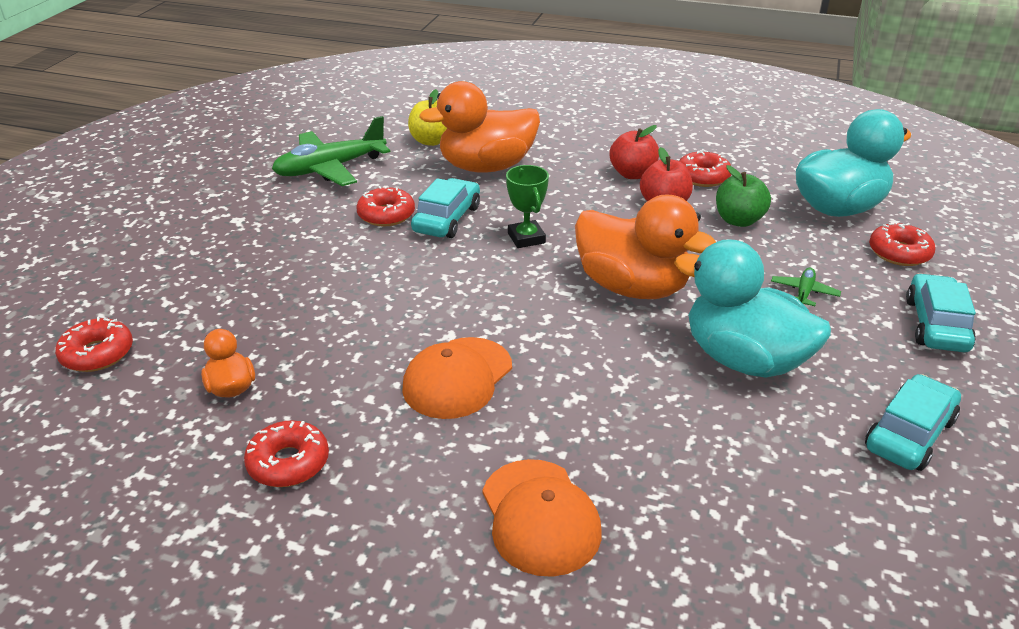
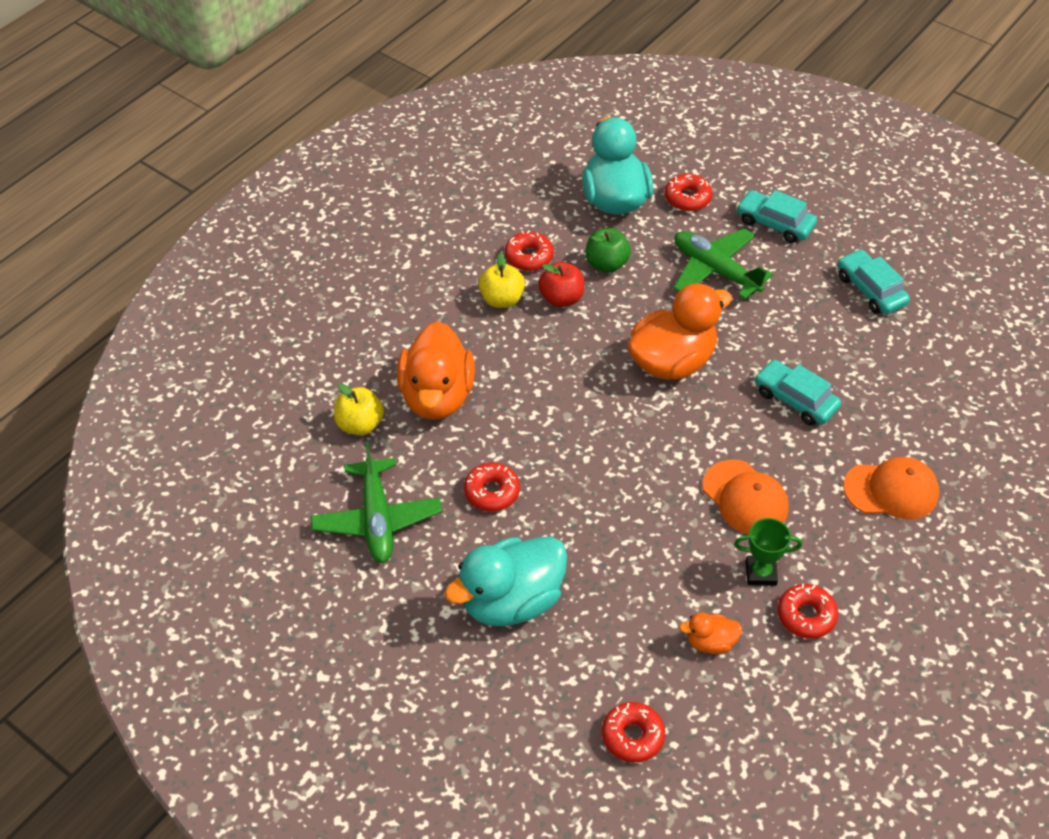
camera: 70 degrees left, 15 degrees up
(447, 219) = (519, 449): turquoise car -> turquoise car (795, 399)
(526, 238) = (575, 404): green trophy -> green trophy (760, 573)
(633, 174) = (502, 299): red apple -> yellow apple
(744, 360) = (777, 334): turquoise duck -> turquoise duck (511, 601)
(804, 292) = (715, 270): green plane -> green plane, size x2.21

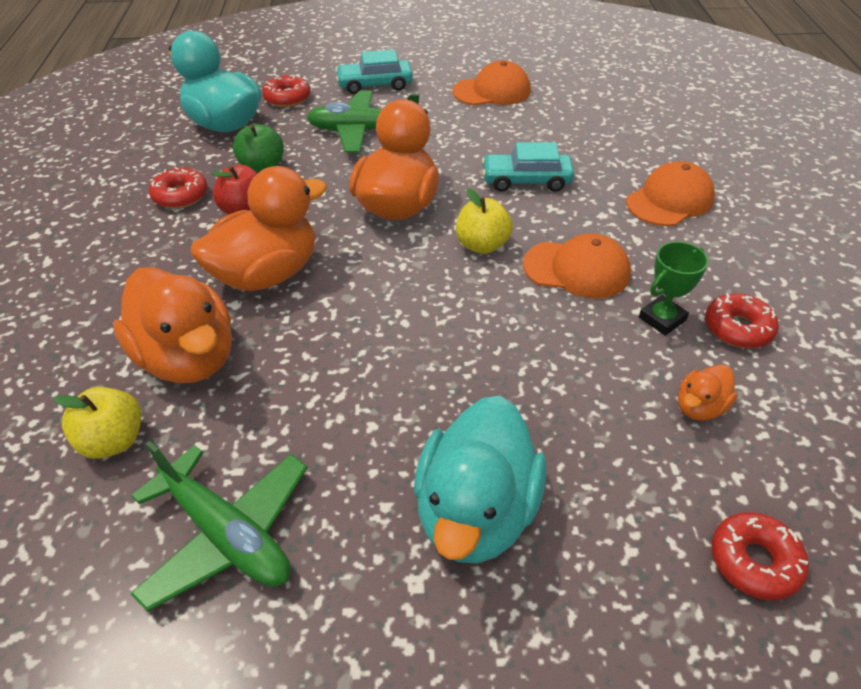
camera: 40 degrees left, 5 degrees down
(492, 492) = (340, 413): red donut -> none
(502, 299) = (184, 239): yellow apple -> yellow apple (482, 245)
(532, 363) = (267, 274): none -> orange duck
(870, 290) = (492, 91): turquoise car -> orange cap

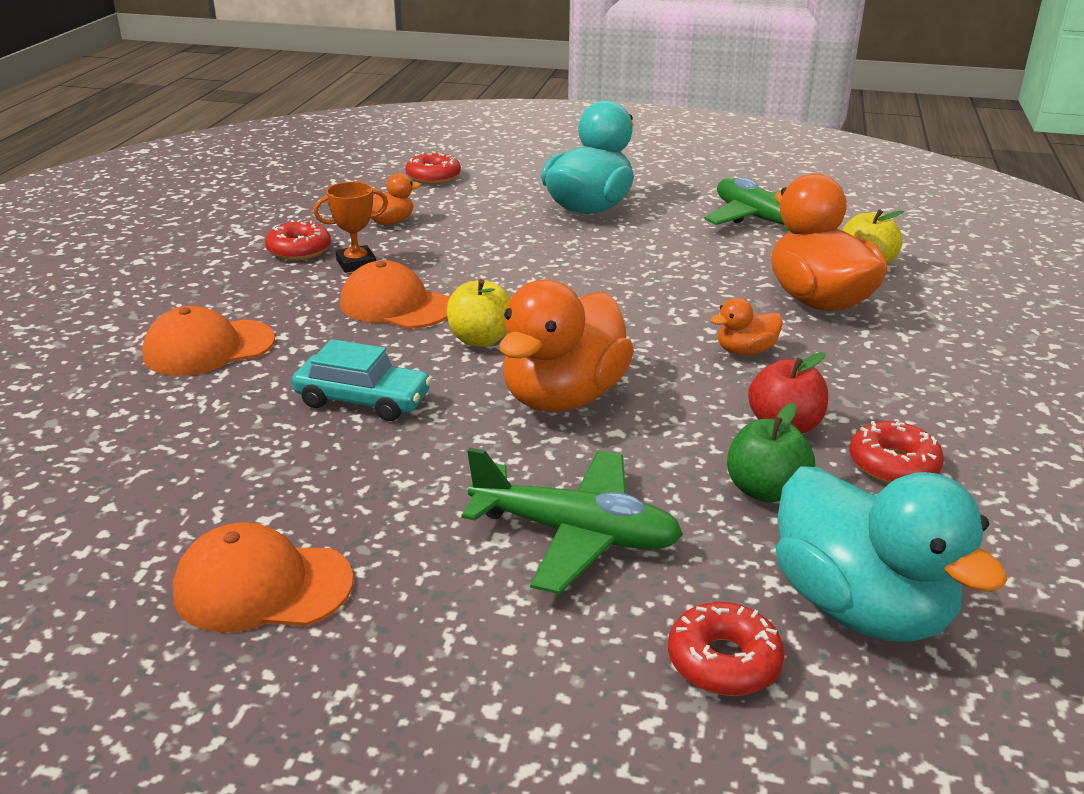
camera: 165 degrees left, 15 degrees down
(267, 274) = (745, 351): orange duck -> orange duck, size x0.46
(375, 85) = (506, 664): turquoise car -> none
(662, 319) = (356, 264): green trophy -> orange trophy

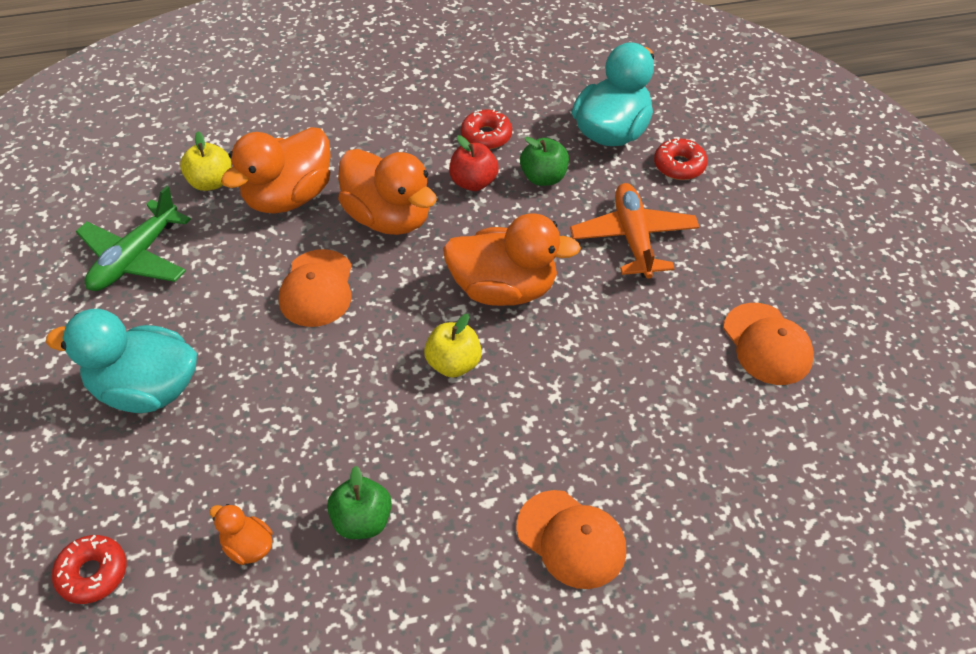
camera: 115 degrees left, 20 degrees up
(299, 250) = (354, 591): red donut -> none
(356, 264) = (362, 521): orange trophy -> green apple
(363, 400) = (576, 393): turquoise car -> none
(396, 305) = (428, 446): orange cap -> orange cap (317, 288)
(575, 534) = (633, 238): green plane -> orange plane
(745, 351) = (388, 218): orange duck -> orange duck, size x2.15

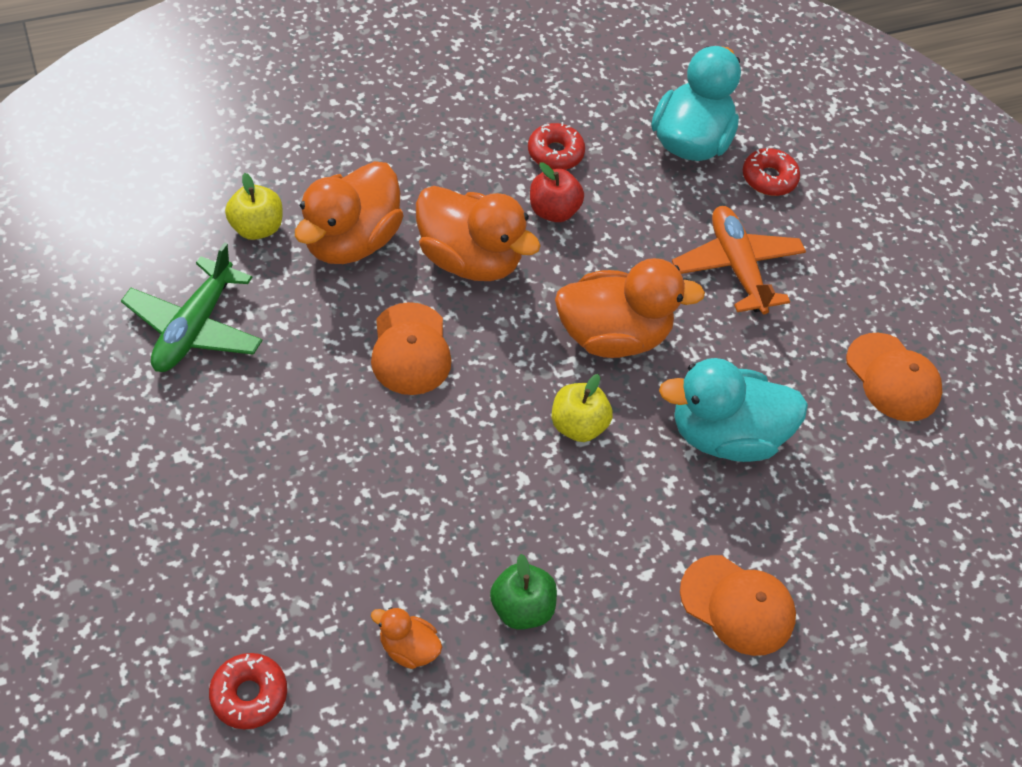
camera: 15 degrees left, 5 degrees up
(145, 389) = (250, 483): turquoise duck -> turquoise duck (725, 435)
(543, 177) = (628, 201): green apple -> none

